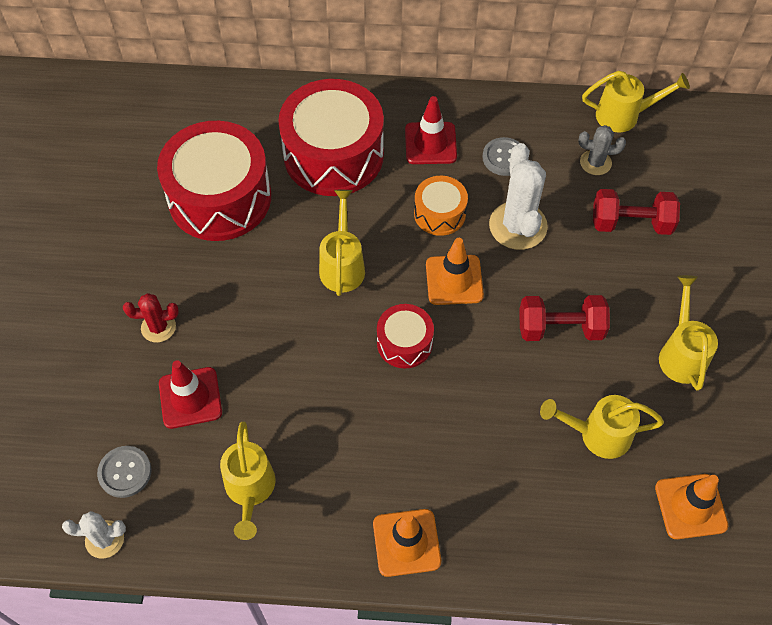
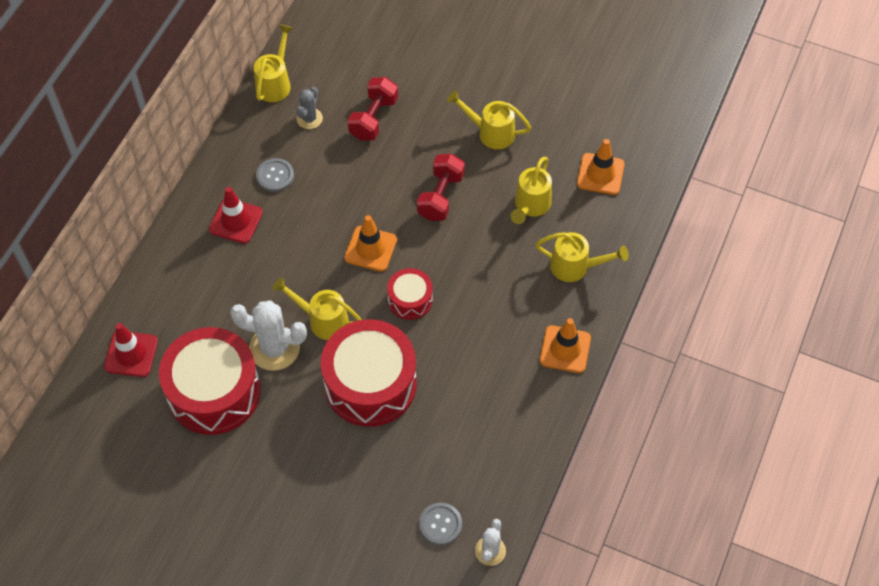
camera: 70 degrees left, 0 degrees up
(158, 327) = (321, 470): red cactus -> none
(190, 398) = (395, 462): red traffic cone -> red traffic cone (131, 354)
(250, 490) = (488, 439): yellow watering can -> yellow watering can (575, 267)
(333, 155) = (212, 294): red drum -> red drum (370, 384)
(439, 213) = (306, 238): orange drum -> none
(518, 226) = (342, 190): white cactus -> white cactus (274, 348)

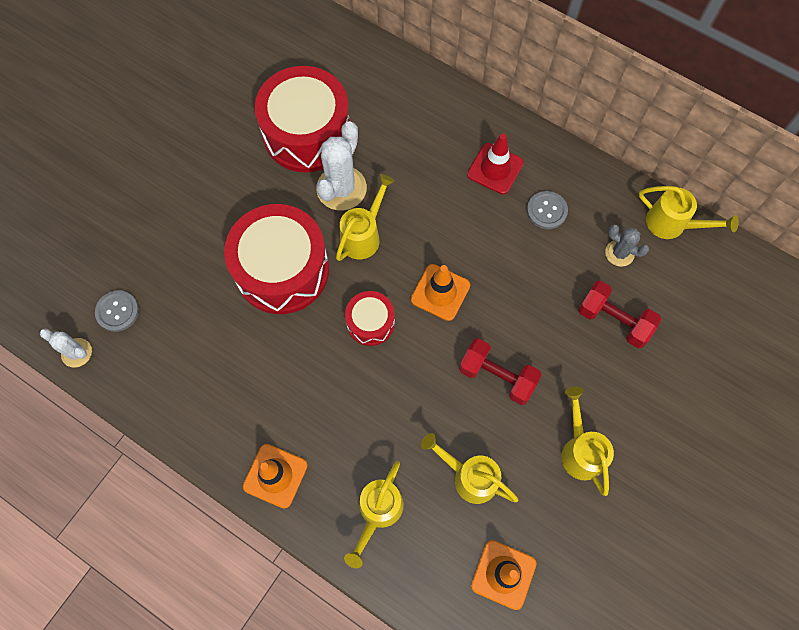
camera: 100 degrees right, 10 degrees up
(131, 354) = (362, 70): red traffic cone -> none
(491, 132) = (580, 450): yellow watering can -> yellow watering can turned 45 degrees counterclockwise

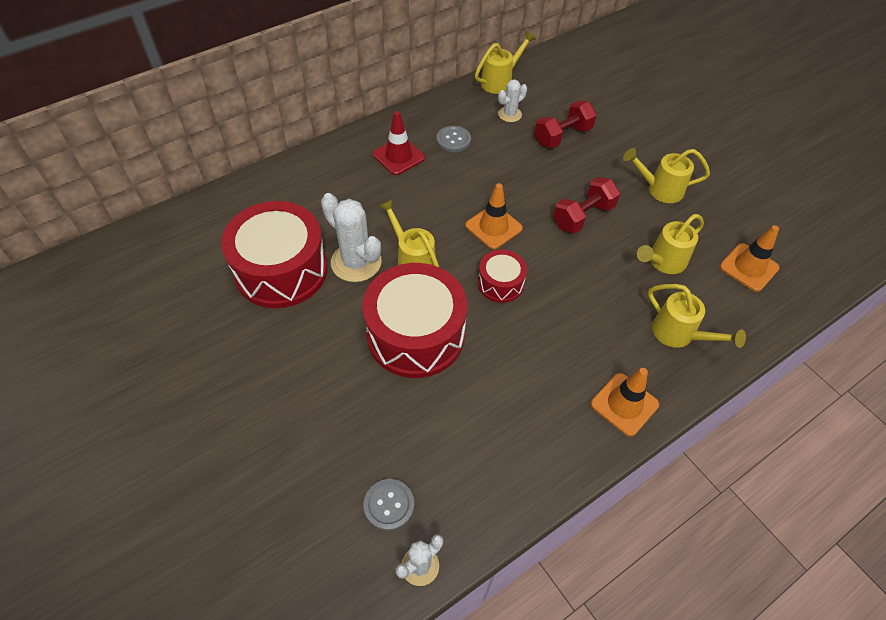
camera: 70 degrees left, 15 degrees down
(619, 253) = (509, 114): grey cactus -> white cactus

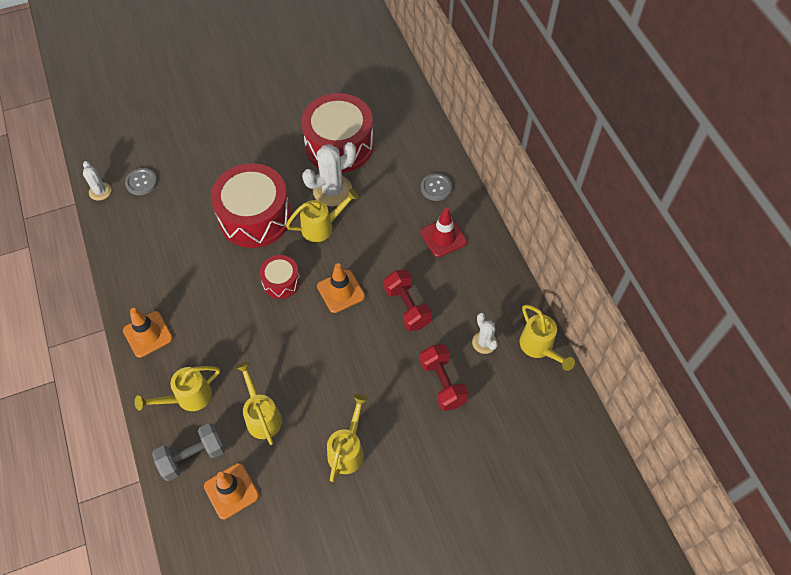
camera: 105 degrees right, 5 degrees up
(453, 140) = (456, 284): grey button -> grey button (436, 188)
(583, 216) = (333, 366): red dumbbell -> red dumbbell (407, 307)
(737, 310) = (192, 457): none -> grey dumbbell

